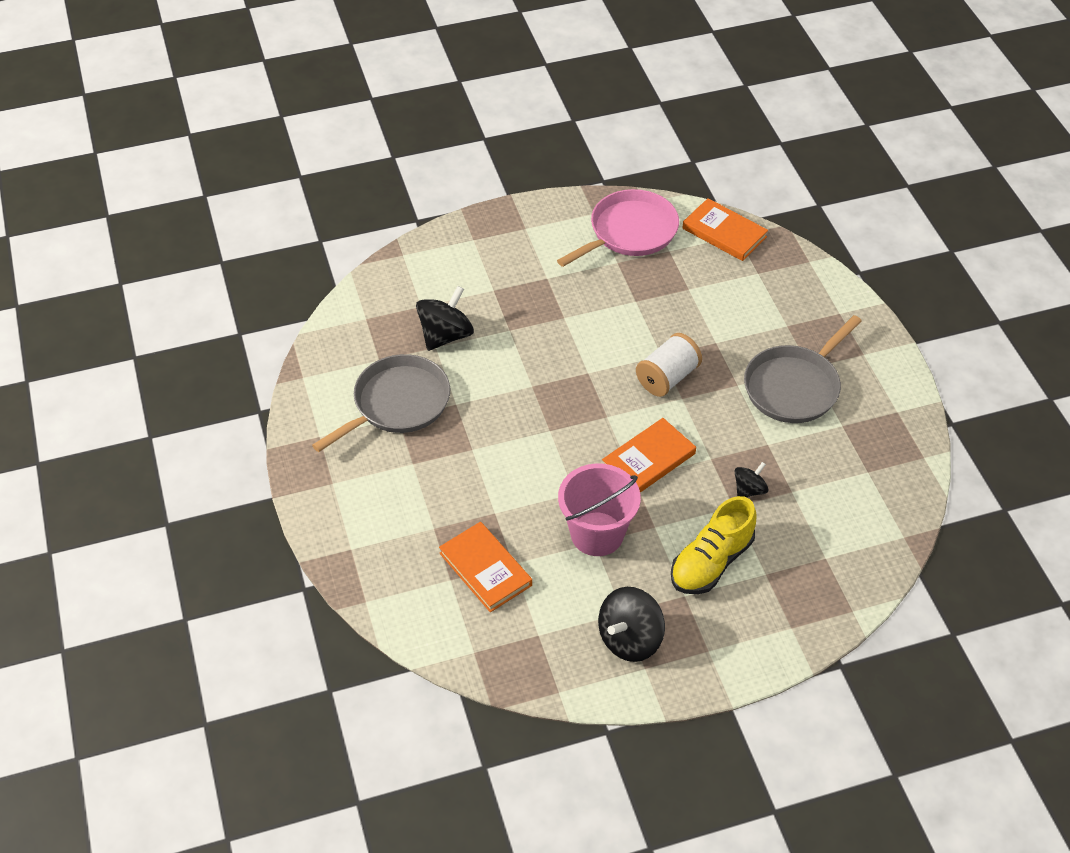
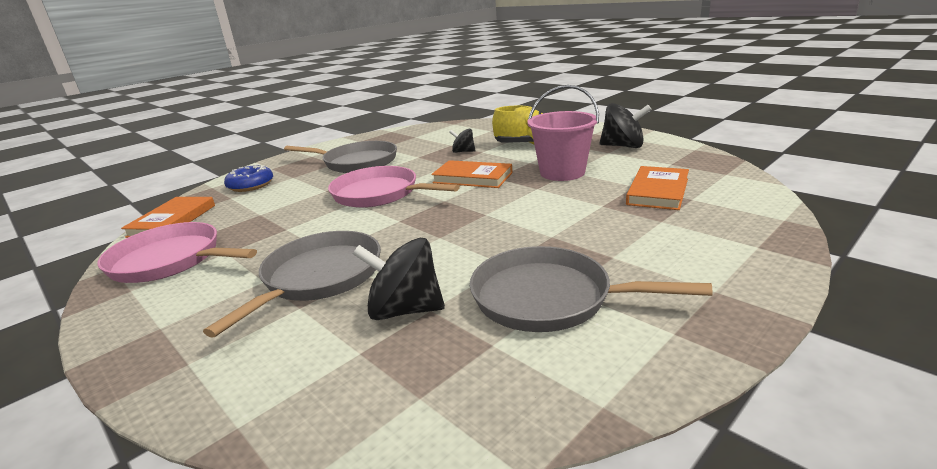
camera: 115 degrees left, 25 degrees down
(526, 305) = (319, 277): none -> grey pan
(667, 377) = (379, 194): white spool -> pink pan
(786, 290) = (251, 185): none -> blue donut

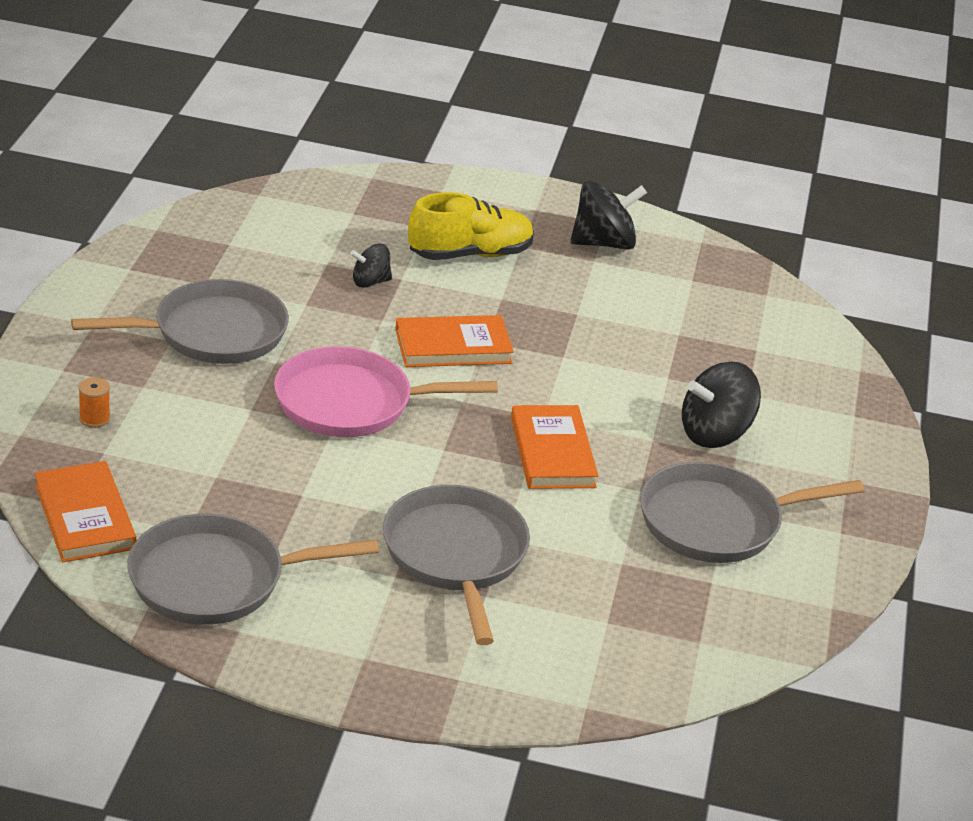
camera: 40 degrees left, 10 degrees up
(170, 260) = (215, 579): pink pan -> grey pan
(251, 185) = (94, 418): blue donut -> orange spool
(405, 310) = (598, 569): black spinning top -> black spinning top (715, 434)
(562, 172) = (568, 318): pink bucket -> none
(658, 191) = (712, 341): orange book -> orange book (552, 452)

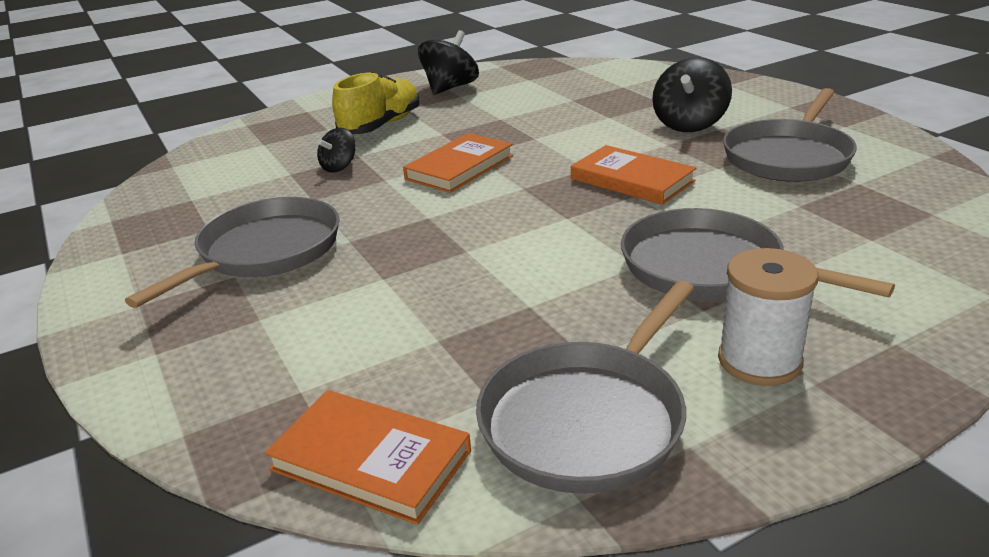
camera: 35 degrees left, 5 degrees down
(94, 418) = (248, 370): orange spool -> none
(351, 403) = (452, 231): pink pan -> none
(361, 625) = (759, 361): none -> white spool

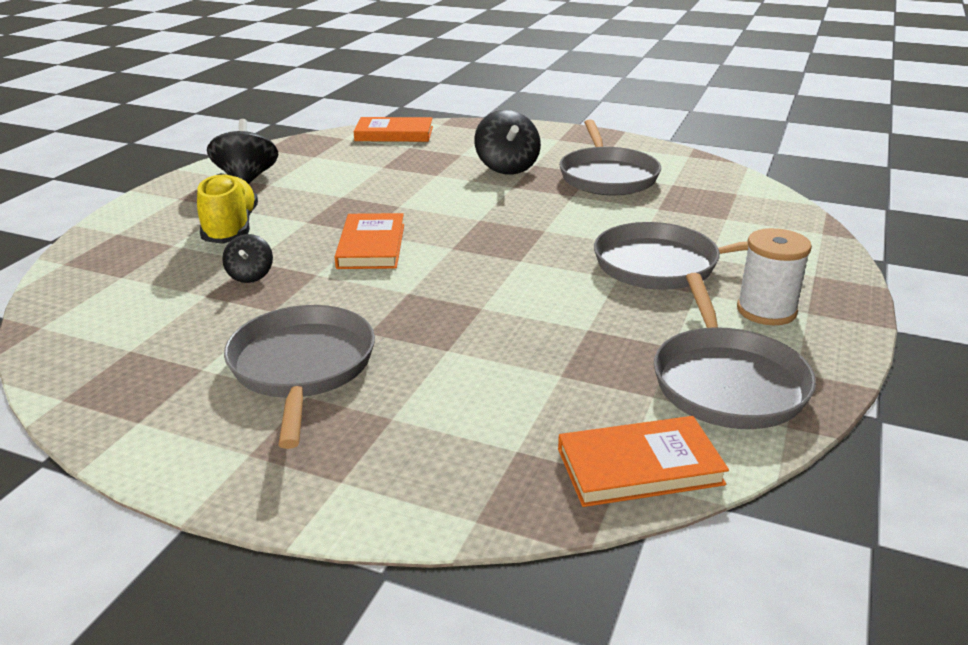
camera: 40 degrees left, 0 degrees up
(632, 180) = (526, 219): orange book -> orange book (394, 134)

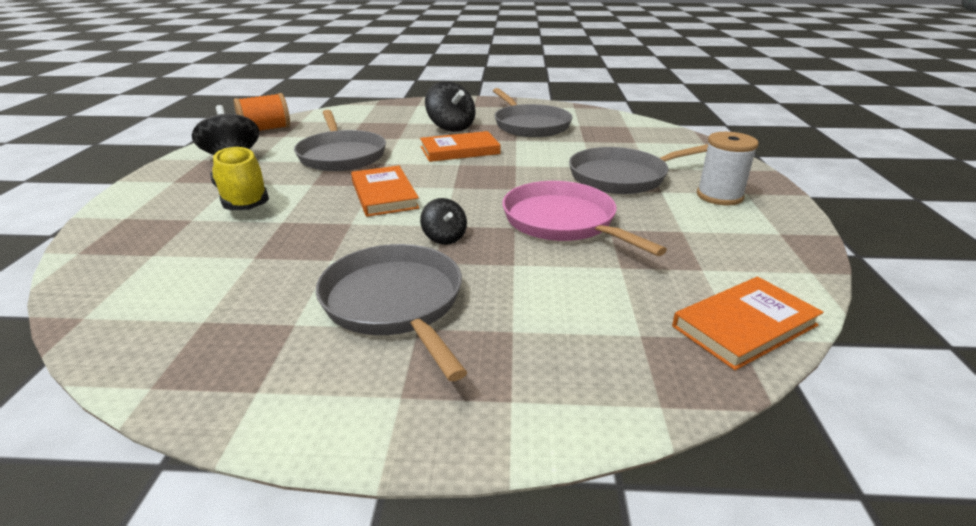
camera: 20 degrees left, 0 degrees up
(250, 276) = (288, 234): black spinning top -> black spinning top (444, 238)
(300, 145) = (266, 129): none -> orange spool
(394, 134) = (342, 114): orange book -> orange book (460, 150)
(541, 311) = (563, 222): none -> pink pan
(727, 382) = (742, 249): grey pan -> grey pan (341, 155)

